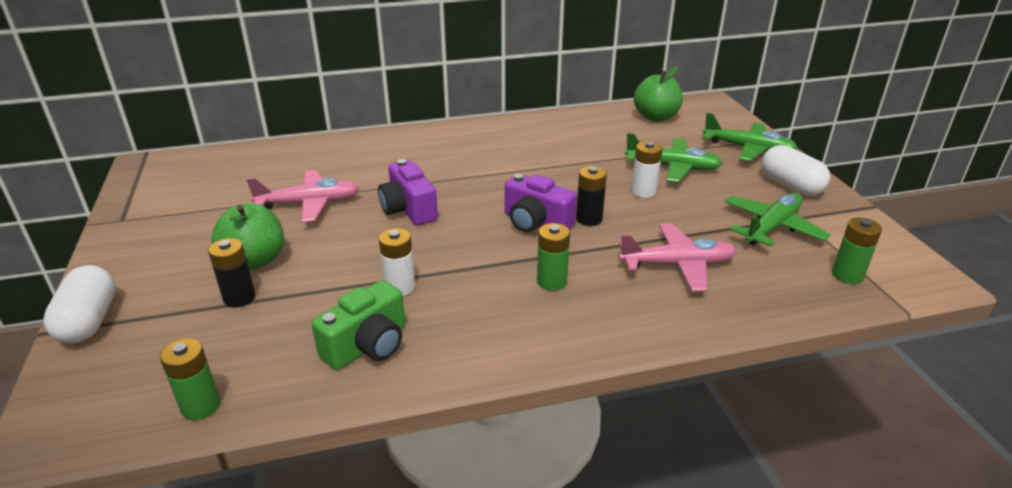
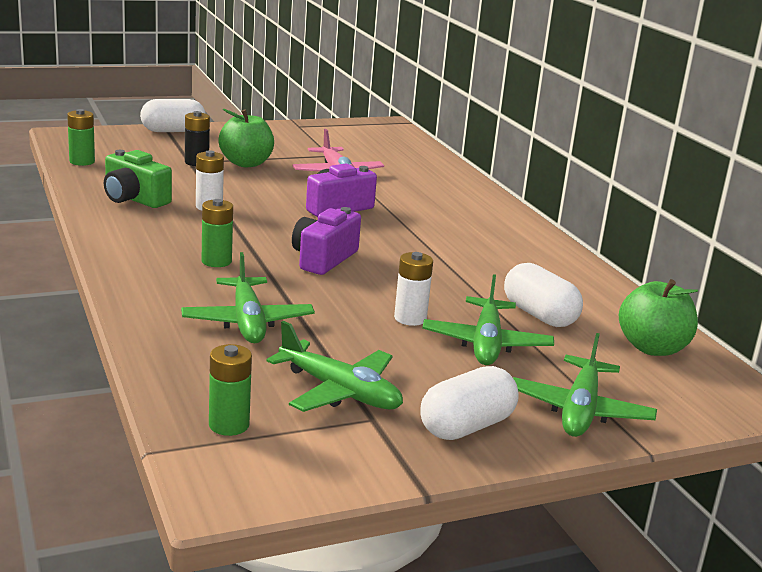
camera: 80 degrees right, 10 degrees down
(589, 219) = (336, 284): black battery -> none
(620, 144) = (539, 315): none -> white capsule
(677, 265) = (247, 322): pink plane -> green plane

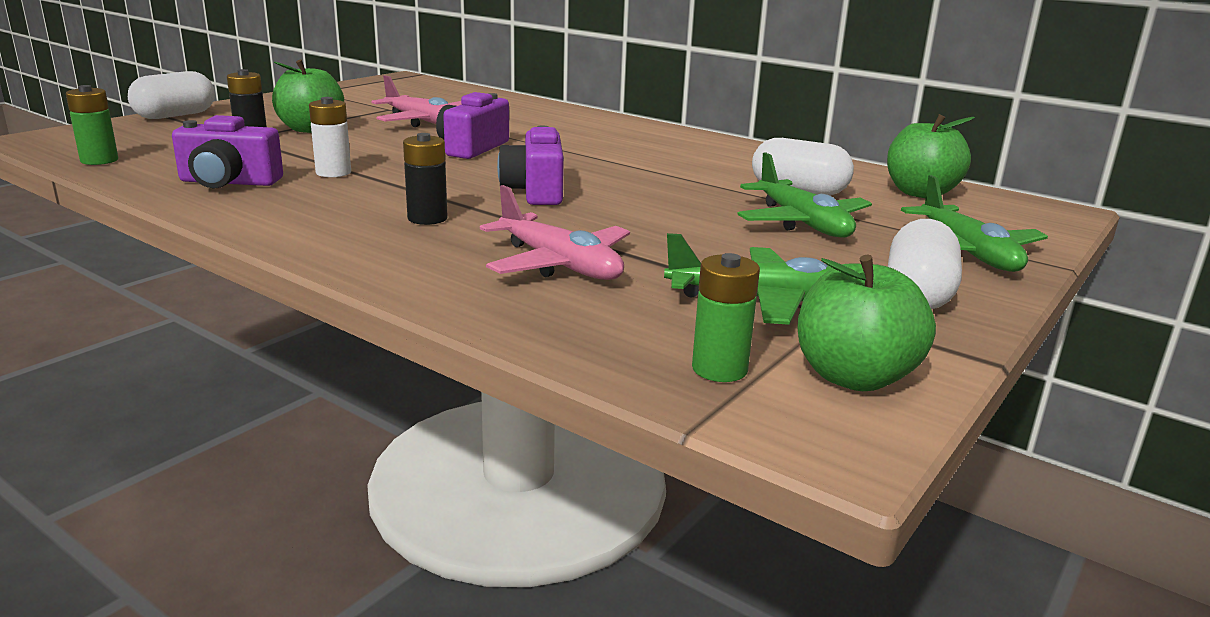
camera: 30 degrees left, 0 degrees up
(134, 199) = (228, 182): green camera -> purple camera
(216, 261) = (427, 218): green battery -> black battery
(247, 322) = (559, 264): green plane -> pink plane
(305, 461) = (854, 377): none -> green apple
(410, 318) = (704, 220): white battery -> none

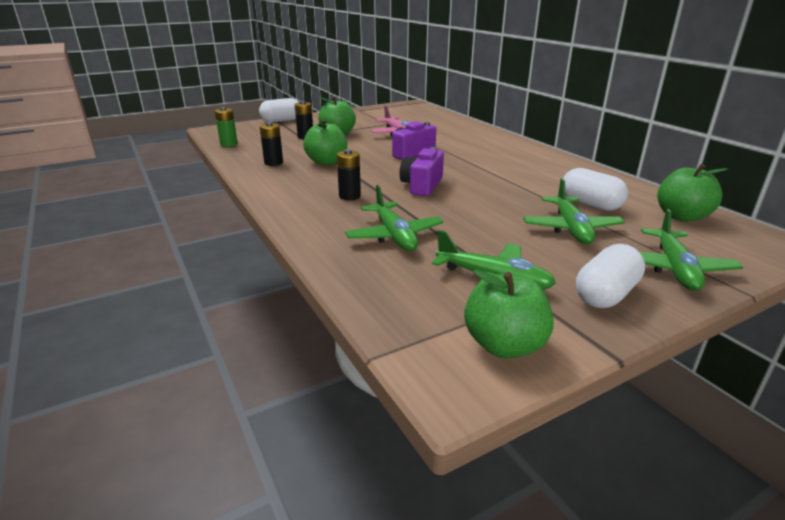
camera: 25 degrees right, 5 degrees up
(228, 182) = (273, 163): purple camera -> black battery
(333, 172) = (327, 162): white battery -> green apple
(559, 264) = (394, 236): pink plane -> green plane
(719, 369) = (425, 321): green battery -> none

